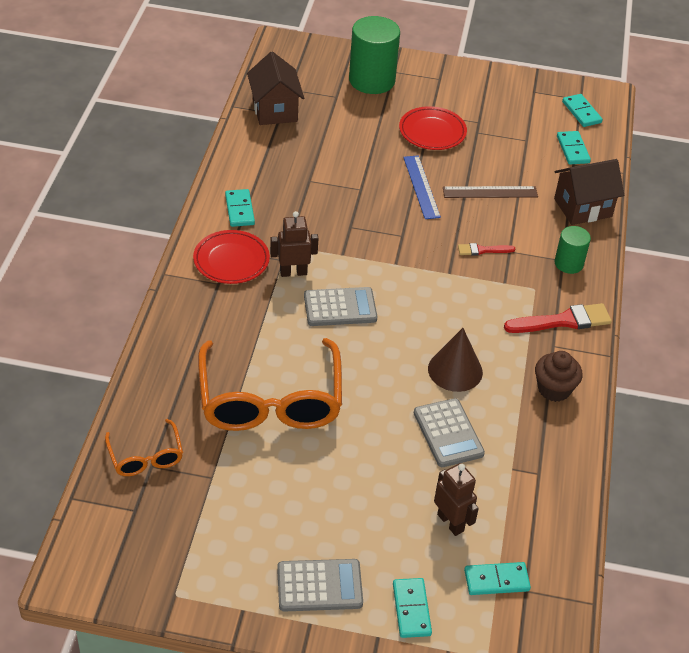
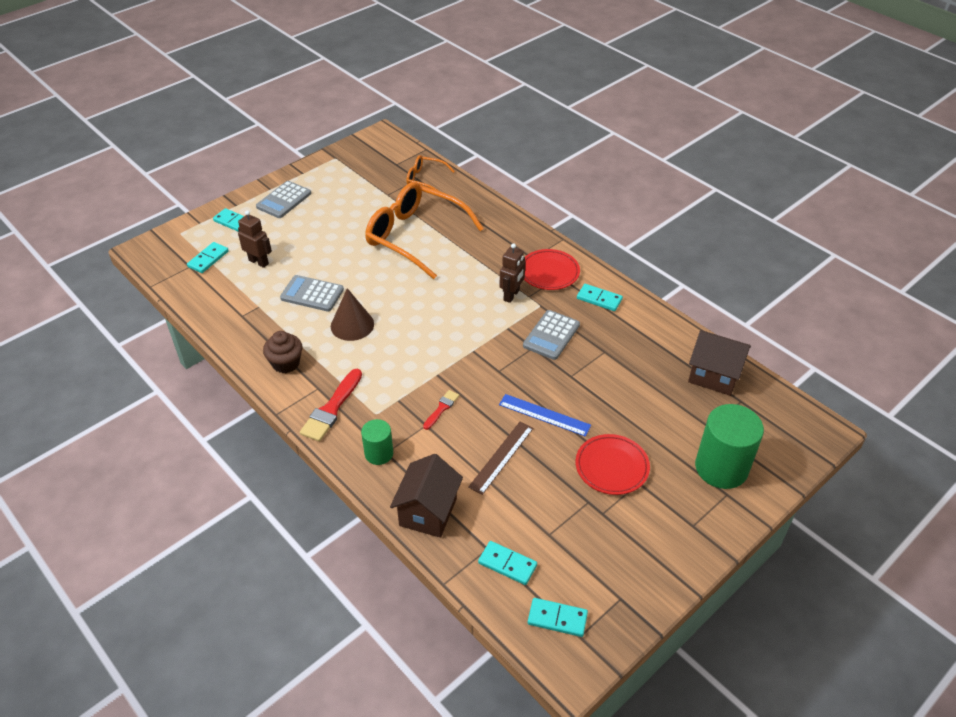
camera: 130 degrees right, 0 degrees up
(340, 307) = (458, 301): grey calculator -> grey calculator (551, 335)
(450, 522) = (259, 262): brown robot -> brown robot turned 150 degrees counterclockwise

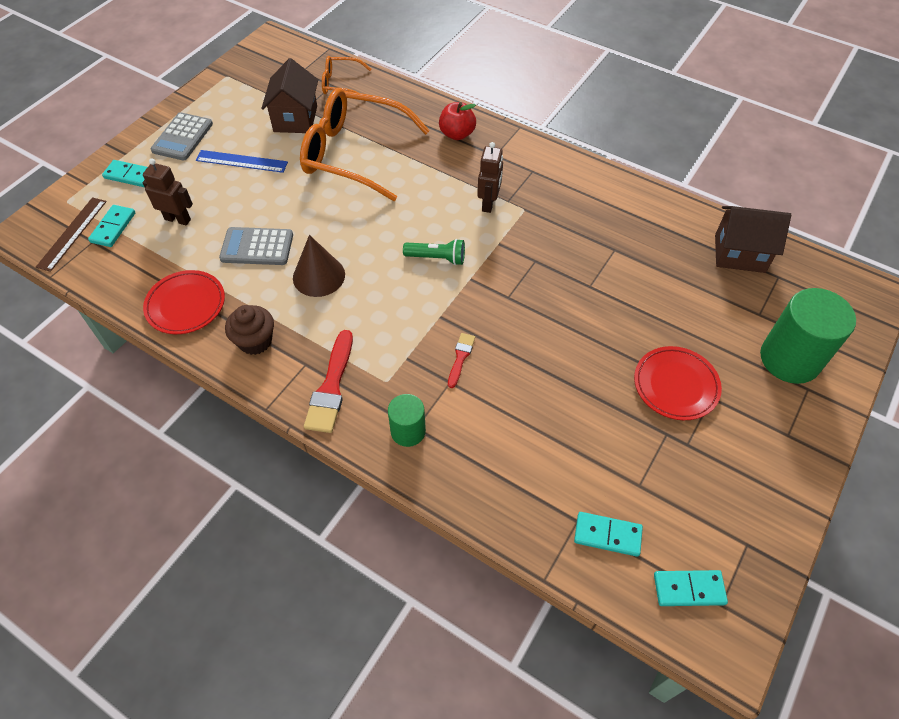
camera: 15 degrees left, 10 degrees up
(428, 512) = (492, 492): brown house -> brown house (295, 119)
(452, 330) = (437, 258): none -> green flashlight
(501, 457) = (550, 402): brown ruler -> brown ruler (72, 233)
(507, 235) = (457, 134): none -> red apple
(544, 415) = (578, 339): blue ruler -> blue ruler (241, 161)
(549, 272) = (520, 168): red plate -> red plate (186, 305)
(551, 335) = (550, 242): grey calculator -> none
(599, 299) = (585, 189): turquoise domino -> none

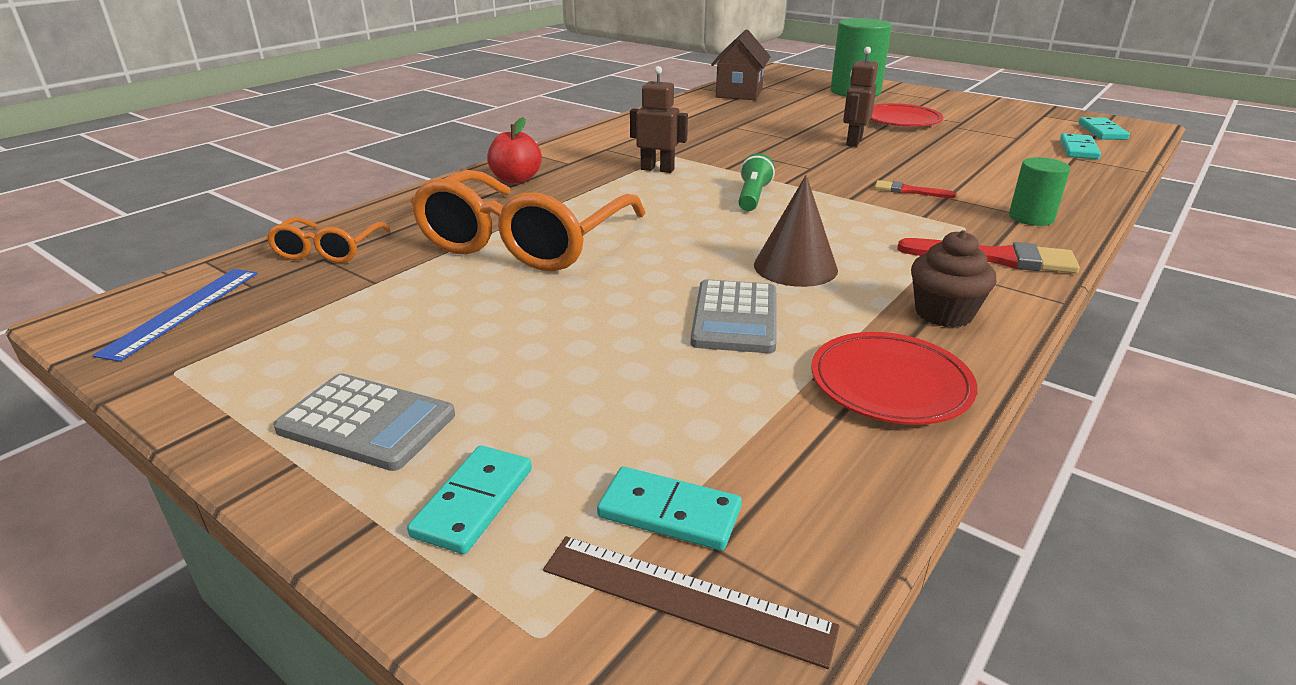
camera: 85 degrees left, 25 degrees down
(178, 219) = (653, 410): brown robot -> brown robot (853, 142)
(241, 161) = (495, 341): blue ruler -> blue ruler (182, 311)
(295, 119) = (398, 289): brown house -> none

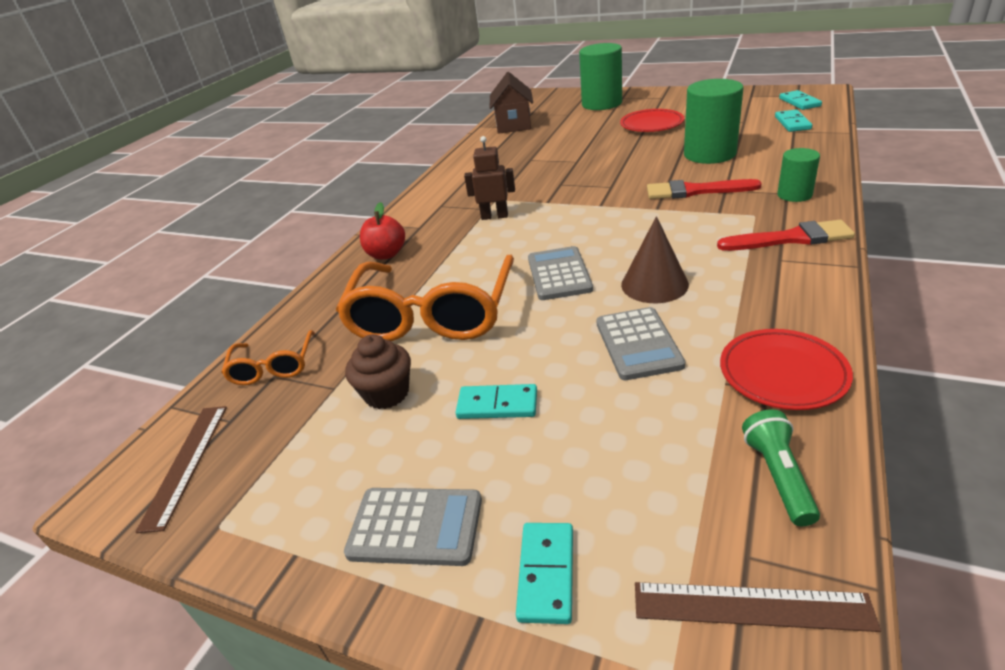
camera: 10 degrees left, 5 degrees up
(182, 311) = (185, 464): blue ruler -> brown ruler
(669, 512) = (695, 535): turquoise domino -> turquoise domino (497, 404)
(691, 235) = (559, 274): none -> grey calculator
(752, 197) = (584, 225): green flashlight -> green flashlight (778, 476)
(853, 142) = (628, 153): brown robot -> none
(909, 191) = (695, 191): red brush -> red brush, size x1.80
(943, 313) = (783, 298): brown cupcake -> brown cupcake (387, 393)
(952, 160) = (709, 154): none -> green cylinder

